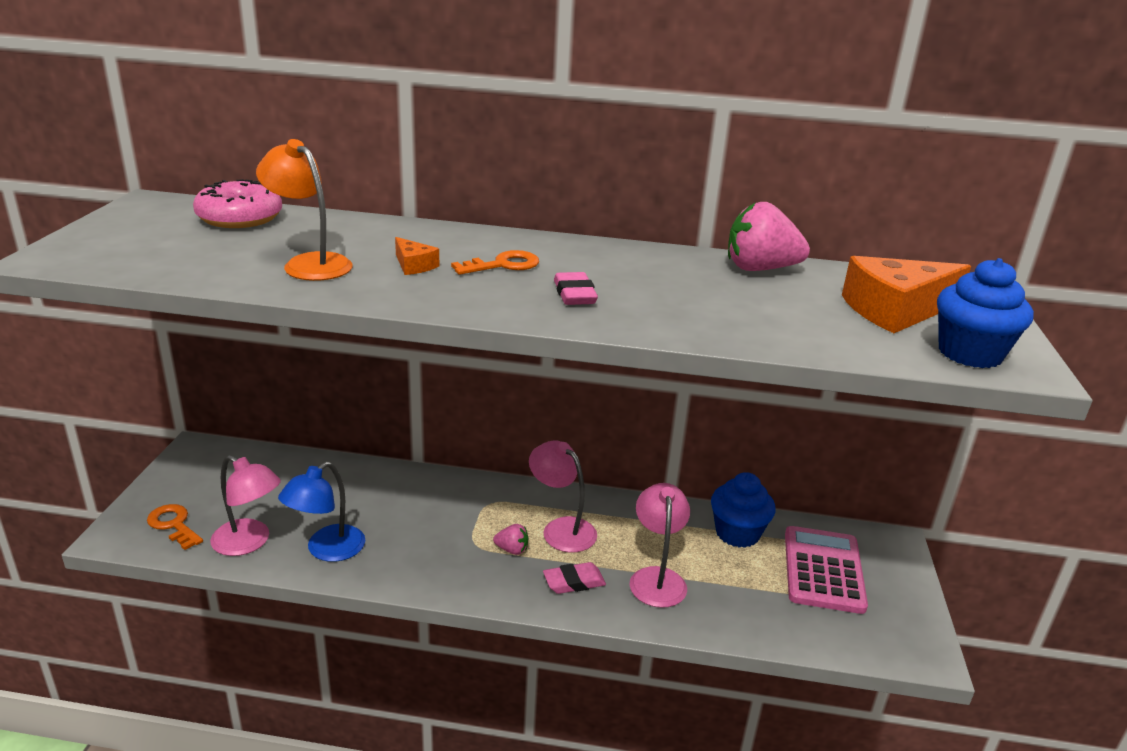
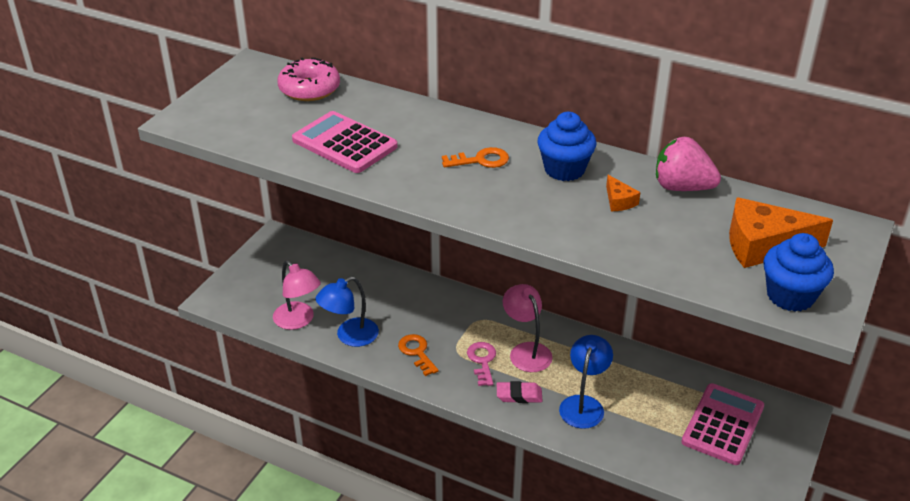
camera: 20 degrees right, 10 degrees up
(173, 525) = (251, 298): orange key -> orange key (417, 352)
(309, 263) = (344, 143): orange lamp -> pink calculator
(414, 265) = (416, 153): orange cheese -> orange cheese (619, 201)
(512, 550) = (482, 361): pink strawberry -> pink key
(574, 294) = (519, 197): pink eraser -> none
(657, 578) = (583, 404): pink lamp -> blue lamp
(737, 533) = (667, 381): blue cupcake -> blue cupcake (564, 169)

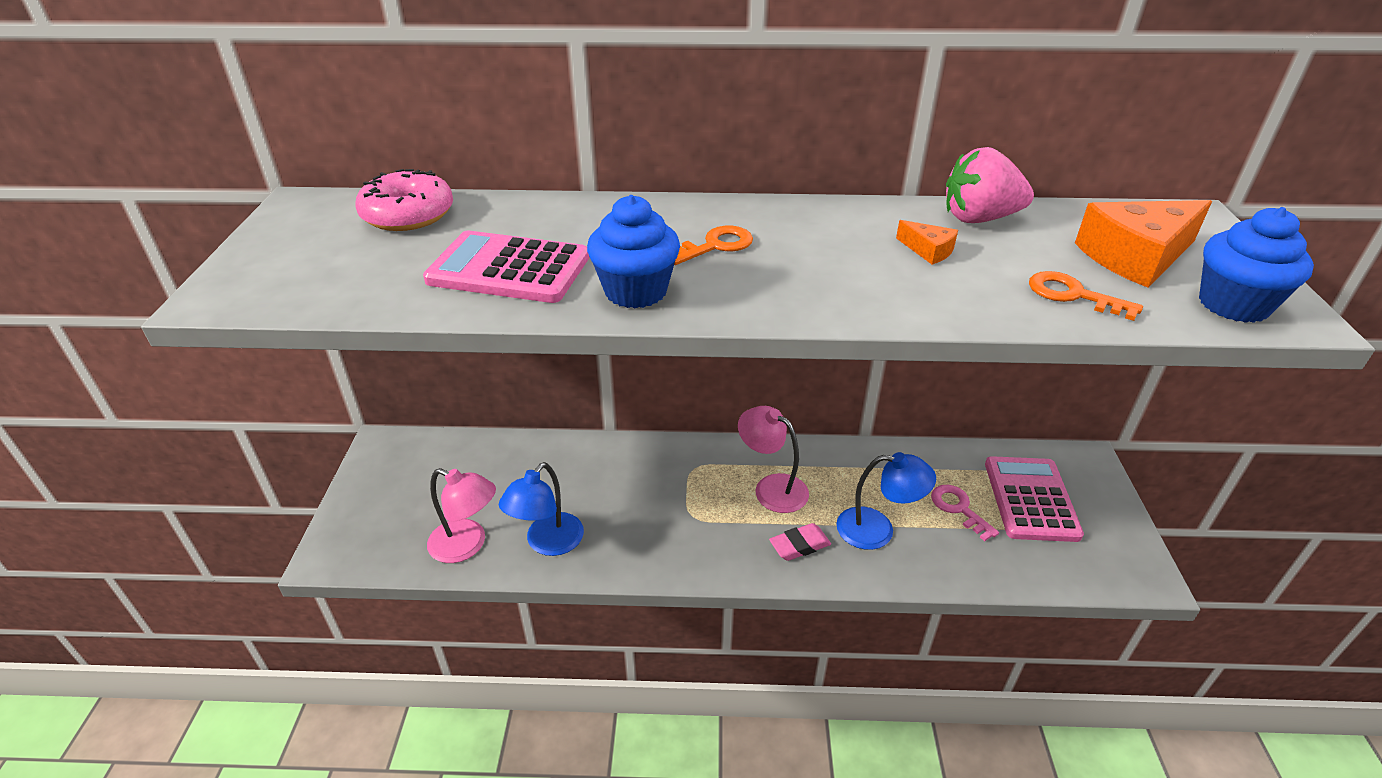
camera: 25 degrees left, 0 degrees up
(417, 352) = (645, 534): orange key -> orange key (1073, 295)
(482, 361) = (730, 517): pink key -> pink key (958, 509)
(564, 169) = (828, 232): blue cupcake -> blue cupcake (636, 291)
(583, 404) = (877, 530): blue lamp -> blue lamp turned 105 degrees clockwise

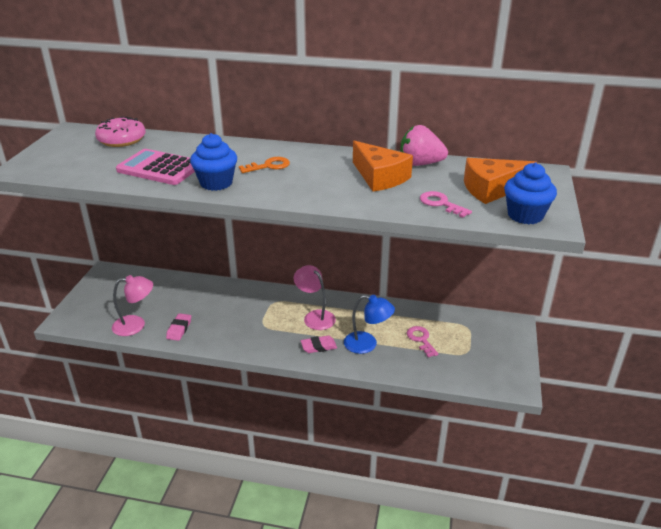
camera: 10 degrees right, 5 degrees down
(467, 545) = (136, 325): pink lamp -> pink lamp turned 45 degrees counterclockwise
(548, 543) = (179, 329): blue lamp -> pink eraser
(928, 250) = (379, 177): orange cheese -> orange cheese, size x2.14
(1030, 499) = (467, 340): pink calculator -> none
(1073, 295) = (441, 204): orange key -> pink key

